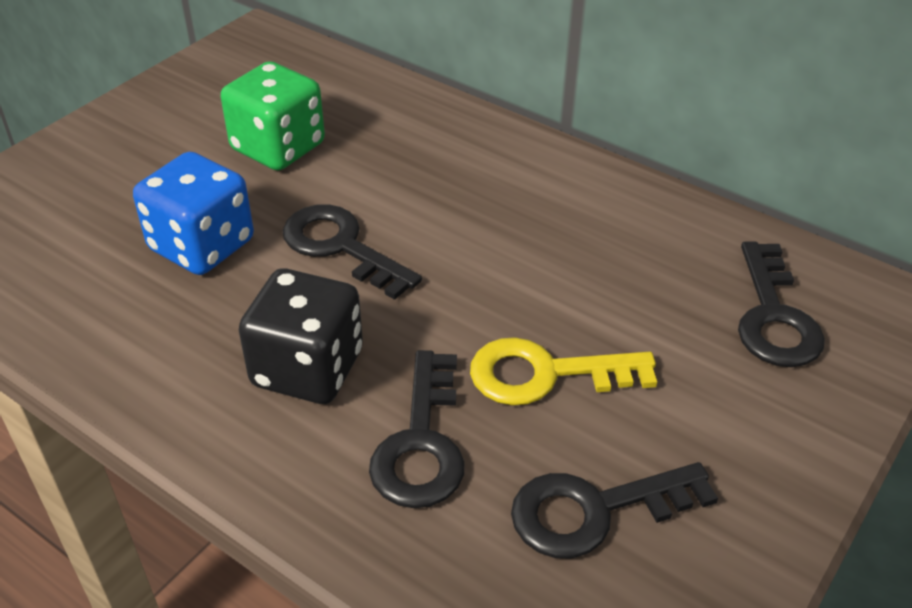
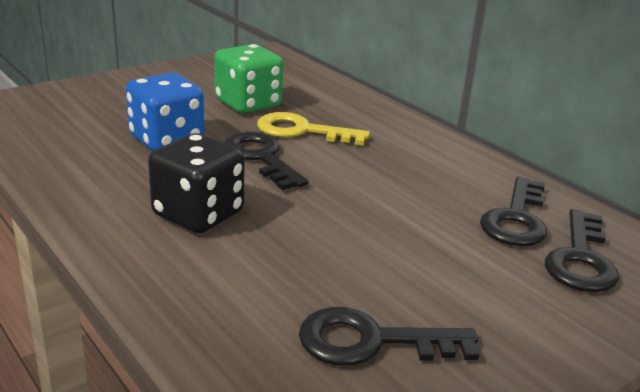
camera: 15 degrees right, 15 degrees down
(421, 442) = (256, 271): black key -> black key (516, 219)
(546, 374) = (375, 253): yellow key -> yellow key (302, 131)

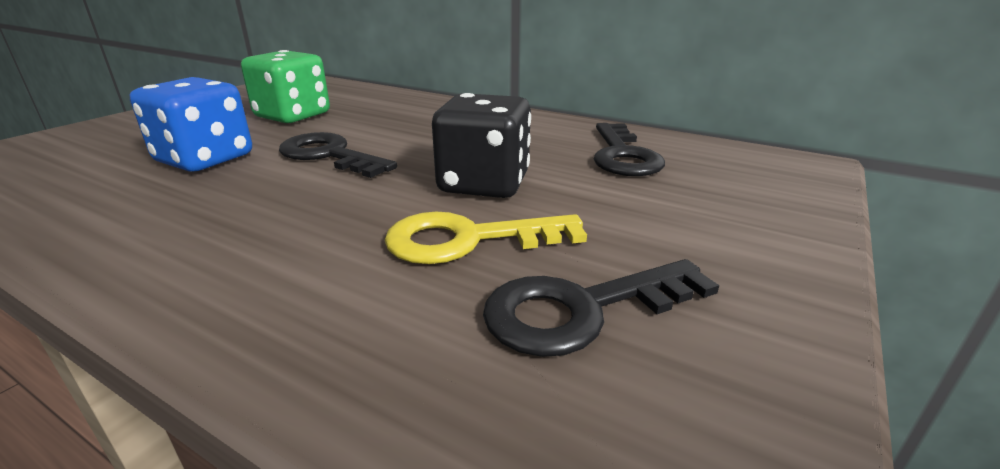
camera: 20 degrees left, 0 degrees up
(198, 214) = (274, 222): black dice -> black dice (484, 184)
(302, 131) = (364, 127): yellow key -> yellow key (469, 240)
(580, 259) = (708, 174): black key -> none

